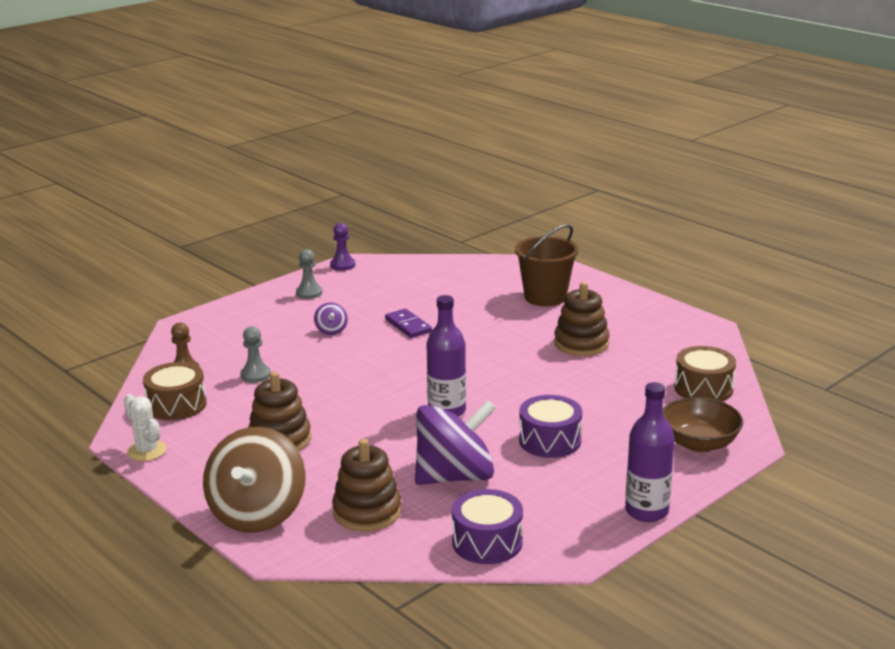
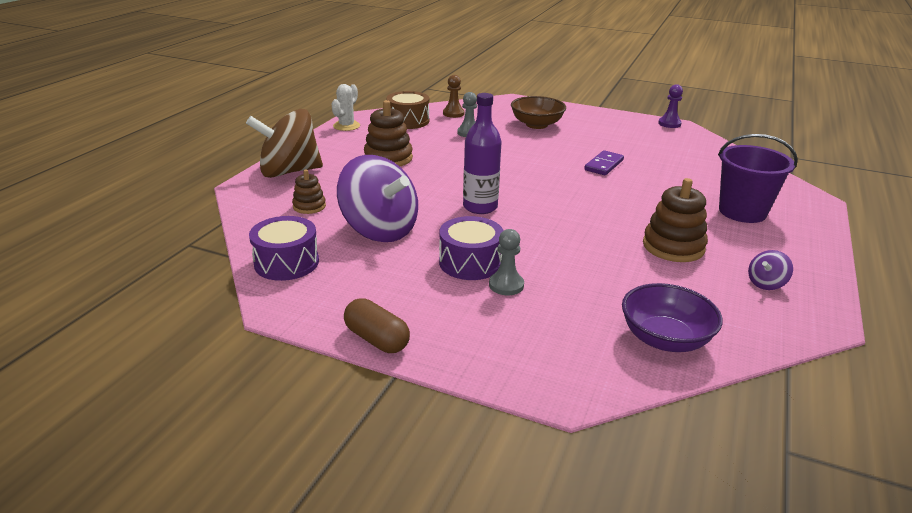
camera: 65 degrees right, 5 degrees up
(309, 293) = (608, 123): grey pawn -> grey pawn (506, 285)
(331, 330) = (560, 141): purple spinning top -> purple spinning top (766, 283)
(367, 511) = (309, 206): brown stacking toy -> brown stacking toy, size x0.58
(545, 297) = (742, 212): brown bucket -> purple bucket
(646, 511) = (377, 339): purple bottle -> brown capsule
(699, 443) = (537, 354): brown bowl -> brown bowl (536, 125)
(703, 388) = (665, 339): brown drum -> purple bowl

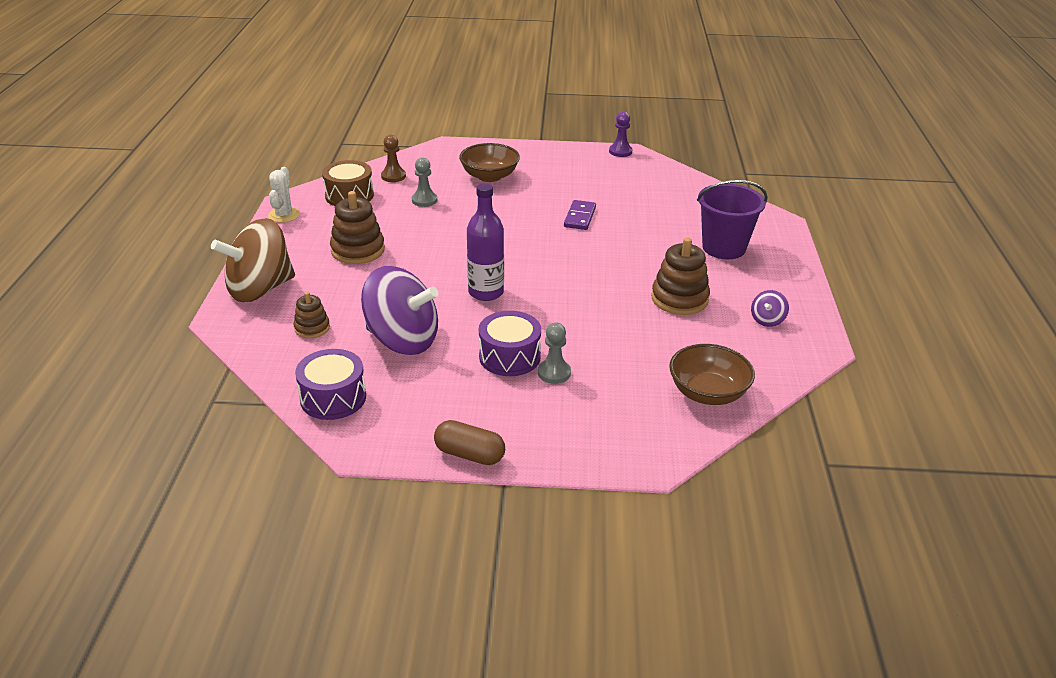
camera: 20 degrees left, 5 degrees up
(665, 339) = (707, 393): purple bowl -> brown bowl

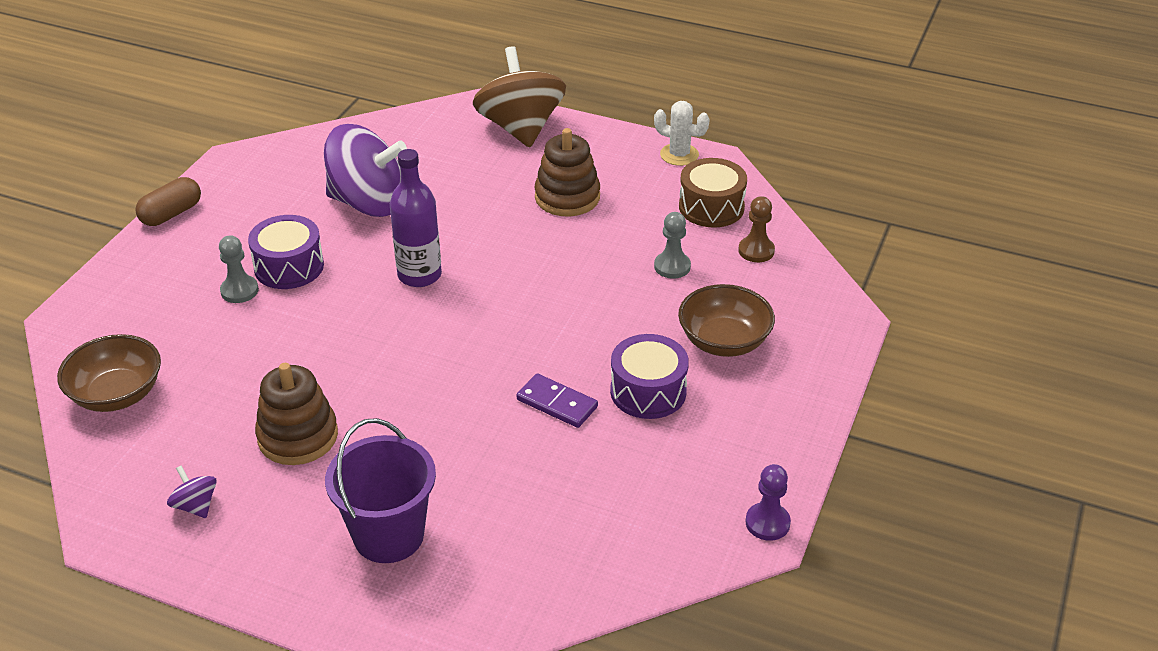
camera: 110 degrees right, 5 degrees up
(312, 328) = (428, 152): brown stacking toy -> none
(333, 398) = (309, 153): purple drum -> purple drum (648, 391)
(402, 340) = (368, 203): purple spinning top -> purple spinning top turned 120 degrees counterclockwise

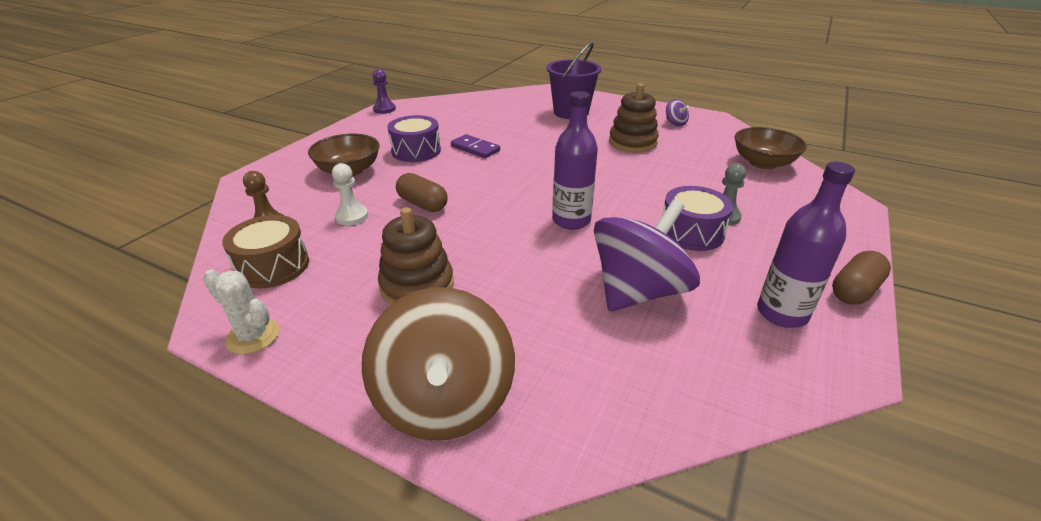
camera: 175 degrees left, 5 degrees down
(253, 192) = (782, 313): none -> purple bottle
(368, 203) = (638, 291): purple spinning top -> purple spinning top turned 120 degrees clockwise
(598, 289) = (422, 204): none -> brown capsule
(672, 266) = (351, 216): grey pawn -> white pawn

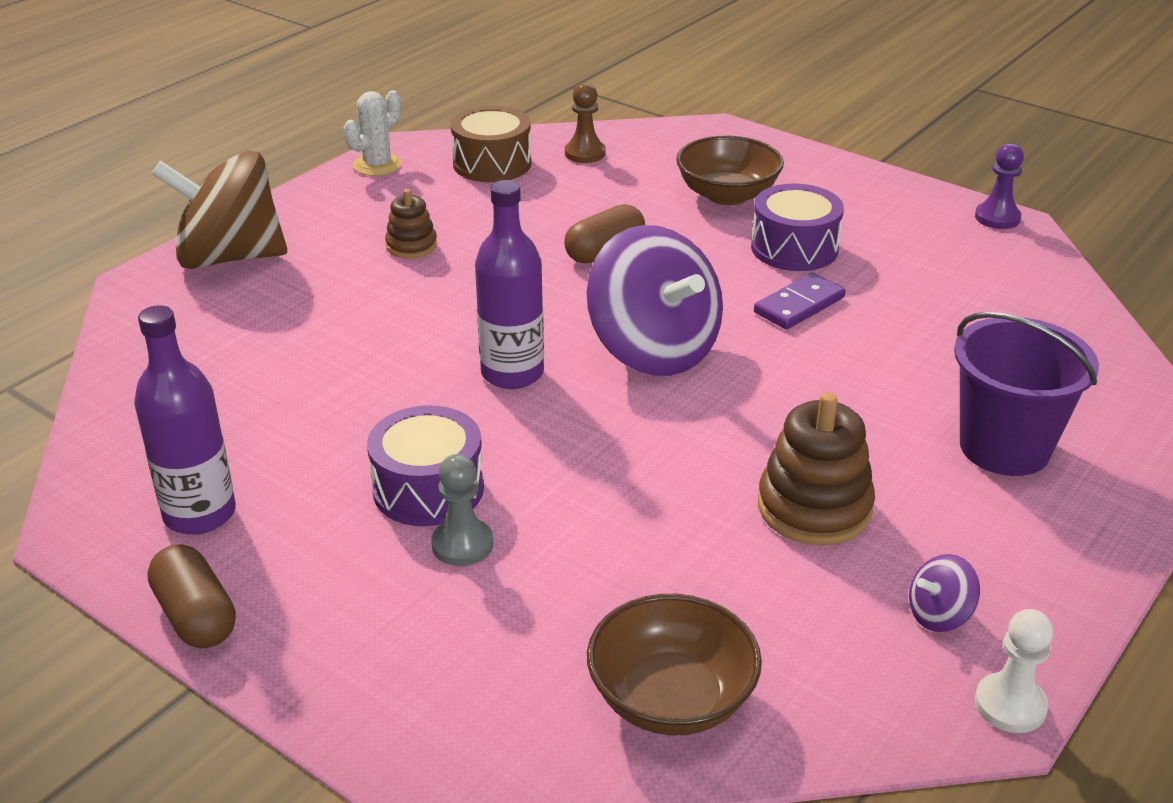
camera: 100 degrees right, 0 degrees up
(351, 216) = (587, 202): white pawn -> white pawn (1010, 705)
(417, 286) = (411, 246): brown stacking toy -> brown stacking toy, size x0.58
(638, 291) = (314, 400): purple spinning top -> purple spinning top (653, 350)

